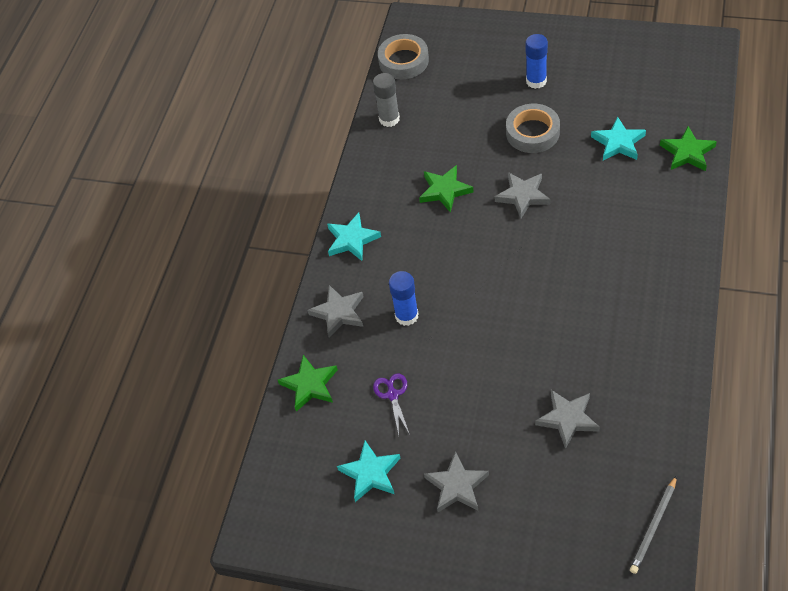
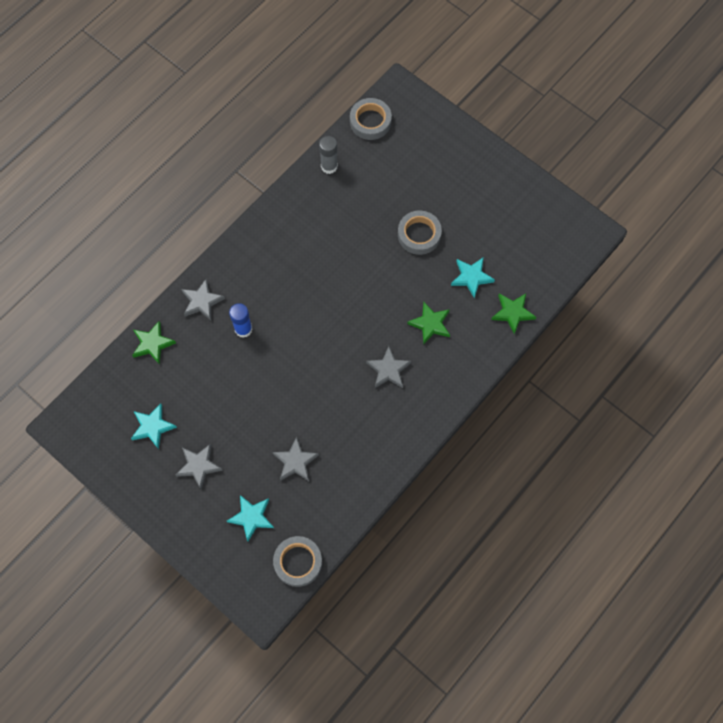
camera: 20 degrees right, 15 degrees up
(352, 240) = (244, 250): turquoise star -> turquoise star (251, 517)
(392, 395) = (199, 381): purple scissors -> none
(445, 190) = (329, 247): green star -> green star (430, 324)
(523, 196) = (378, 282): grey star -> grey star (388, 370)
(536, 81) = (451, 193): blue glue stick -> none
(654, 526) = (298, 562): grey pencil -> grey tape

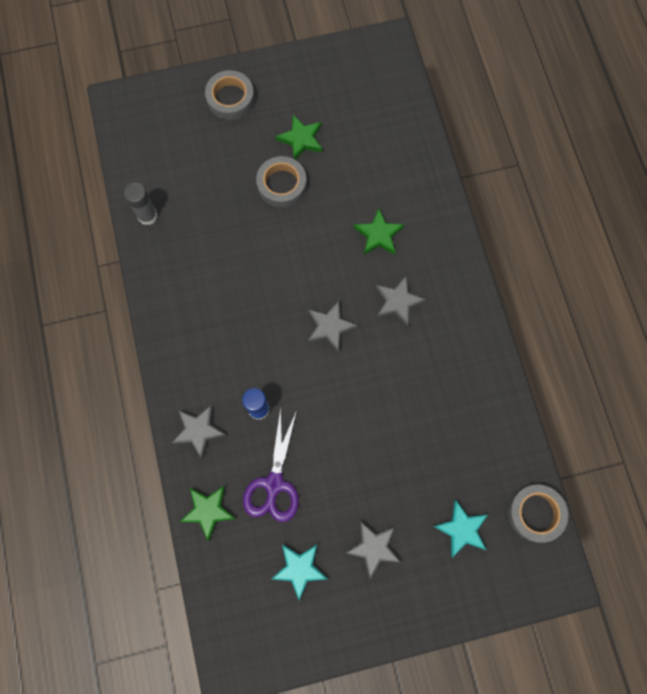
camera: 55 degrees left, 5 degrees up
(199, 373) = (274, 483): none -> purple scissors
(295, 461) = (432, 449): grey star -> grey star (330, 327)
(370, 121) = (131, 148): grey tape -> grey tape (230, 98)
(471, 277) = (358, 169): turquoise star -> none
(512, 313) = (418, 159): green star -> green star (301, 139)

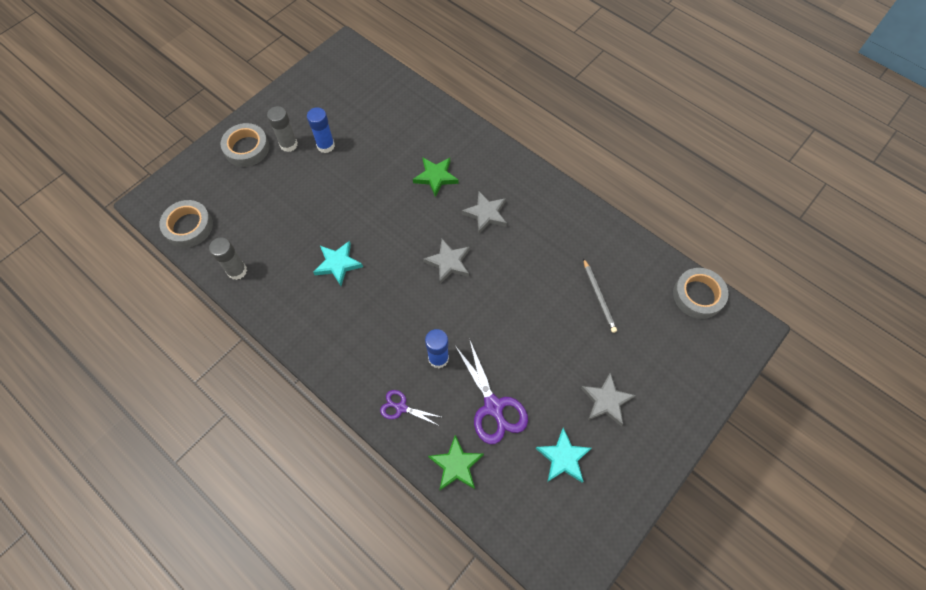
camera: 35 degrees left, 10 degrees down
(198, 431) = (401, 407): grey star -> purple scissors
(269, 117) = (288, 144): none -> grey glue stick
(282, 185) = (334, 185): grey tape -> grey tape (188, 226)
(301, 139) = (326, 146): green star -> blue glue stick
(441, 451) = (599, 297): none -> grey pencil
(461, 529) = (658, 342): turquoise star -> turquoise star (338, 264)

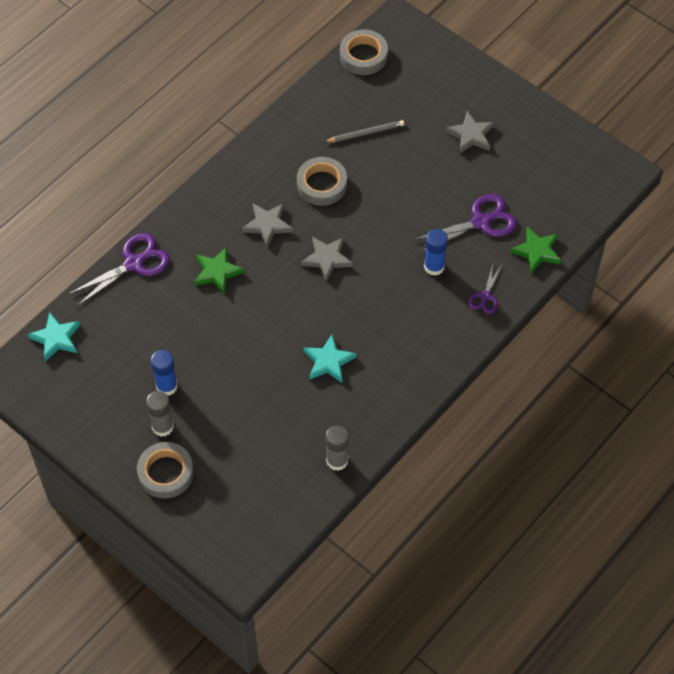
camera: 90 degrees left, 5 degrees down
(188, 226) = (278, 521): grey tape -> grey tape (322, 185)
(445, 118) = (133, 263): none -> purple scissors
(563, 458) = (525, 170): turquoise star -> turquoise star (56, 338)

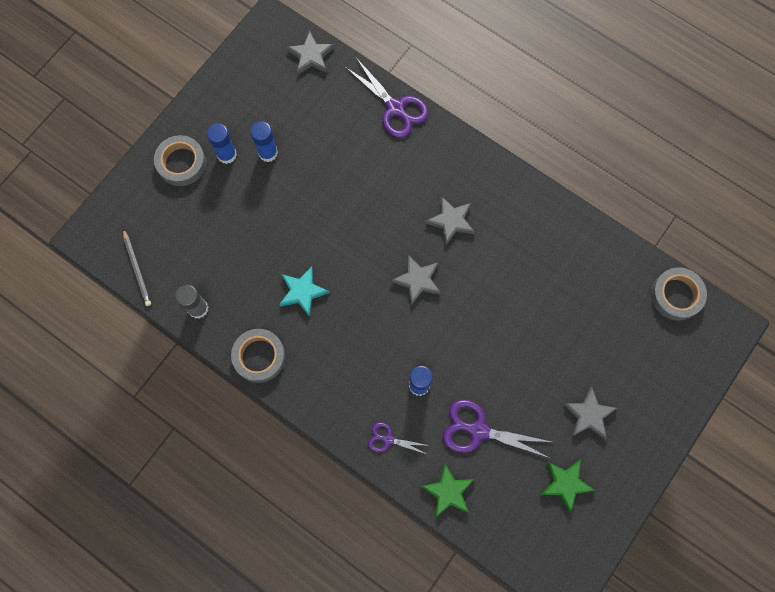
camera: 85 degrees right, 15 degrees up
(56, 338) = (311, 56): turquoise star -> grey star
(162, 427) = (227, 155): grey glue stick -> blue glue stick
(217, 272) = (393, 181): green star -> green star (565, 483)
(322, 185) = (505, 267): grey tape -> grey tape (259, 357)
(366, 133) = (575, 305): grey pencil -> grey pencil (137, 269)
(480, 222) = (478, 430): purple scissors -> purple scissors turned 135 degrees clockwise

